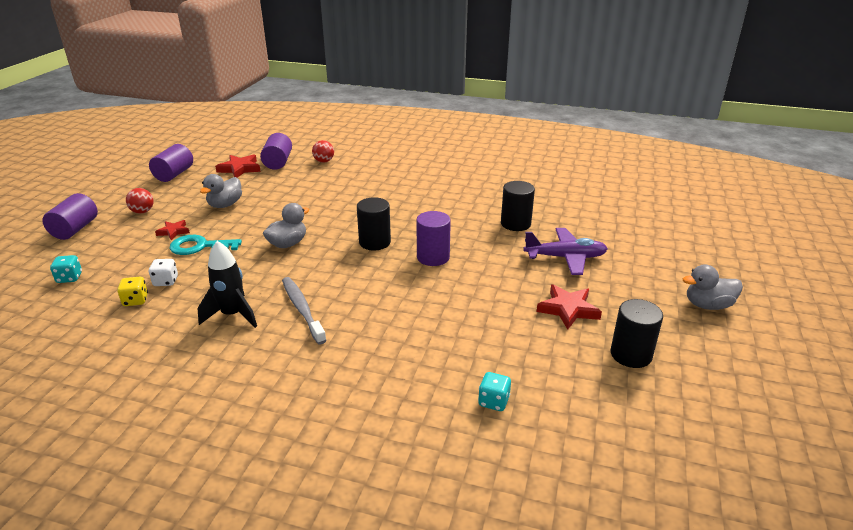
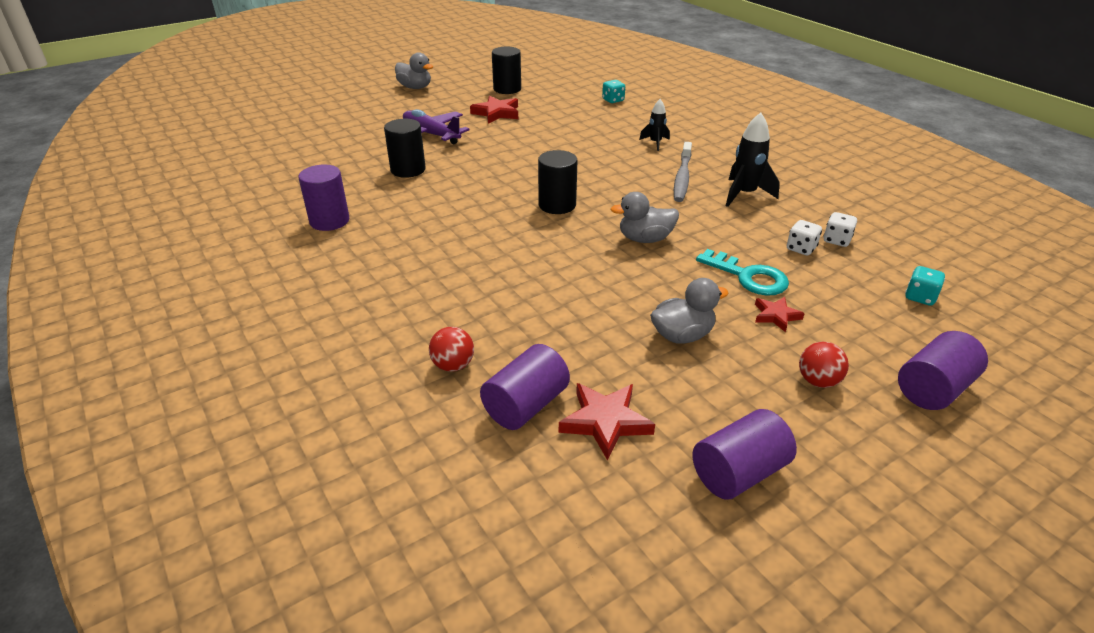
camera: 140 degrees left, 5 degrees up
(135, 300) = (836, 240): yellow dice -> white dice
(366, 344) = (655, 143): none -> black rocket
(433, 257) = (527, 173): purple cylinder -> purple cylinder (329, 221)

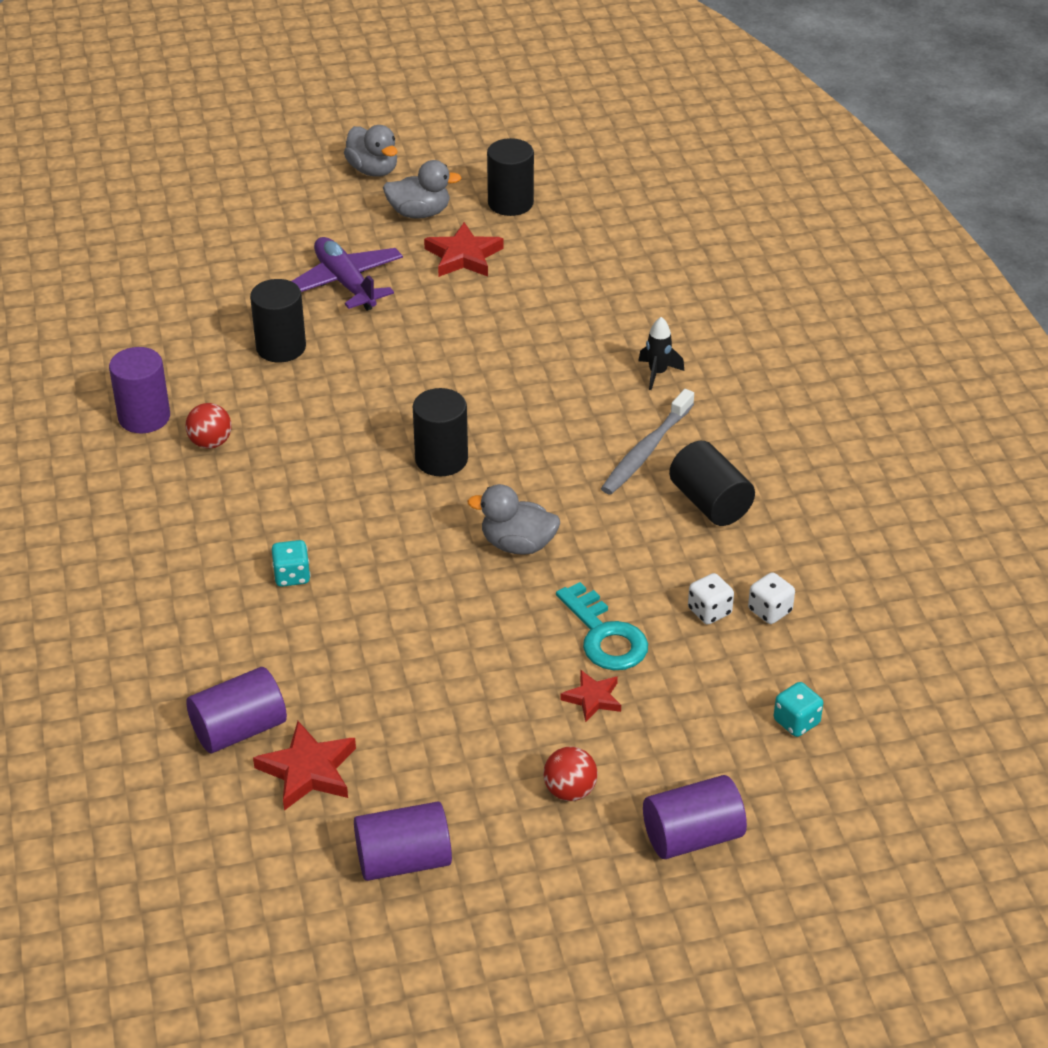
camera: 20 degrees right, 5 degrees up
(453, 365) = (190, 662): red ball -> red ball (210, 443)
(613, 100) = (658, 265): turquoise dice -> turquoise dice (292, 576)
(682, 335) = (462, 693): grey duck -> grey duck (419, 213)
(744, 194) = (710, 502): black rocket -> black cylinder

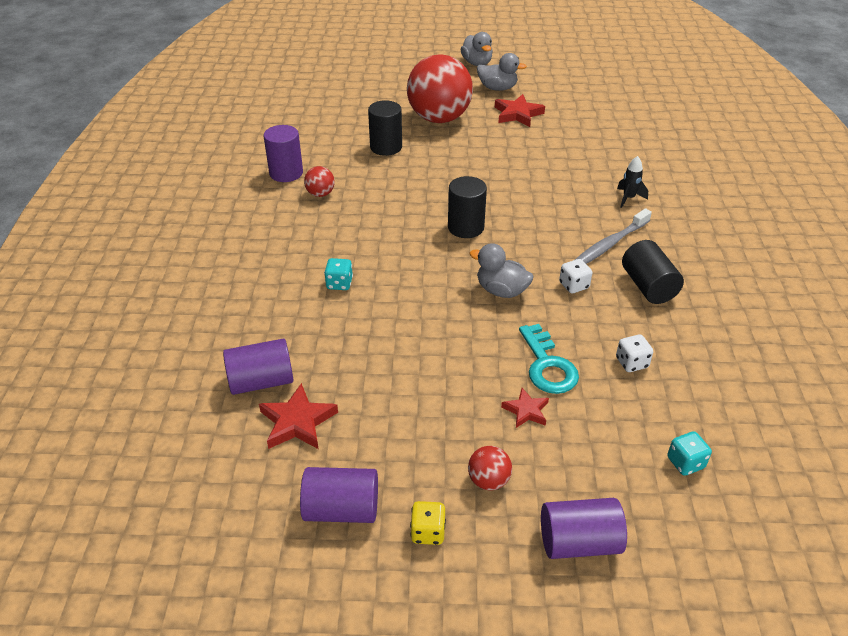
camera: 15 degrees right, 0 degrees up
(345, 283) = (439, 118): purple plane -> red ball
(510, 203) = (556, 90): black cylinder -> none
(515, 863) = (428, 532): none -> yellow dice
(770, 611) = (679, 371): white dice -> white dice (574, 285)

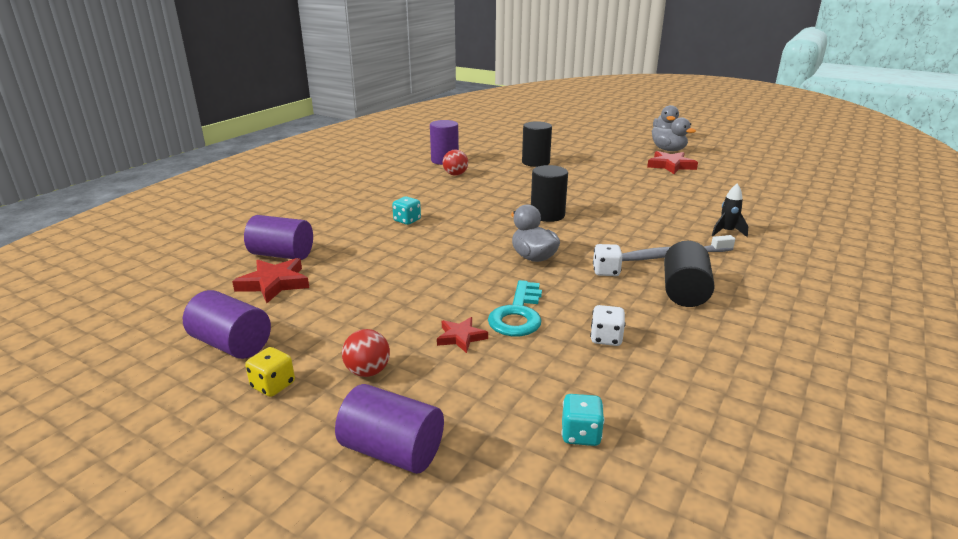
camera: 30 degrees right, 15 degrees down
(439, 118) = (597, 156): red ball -> none

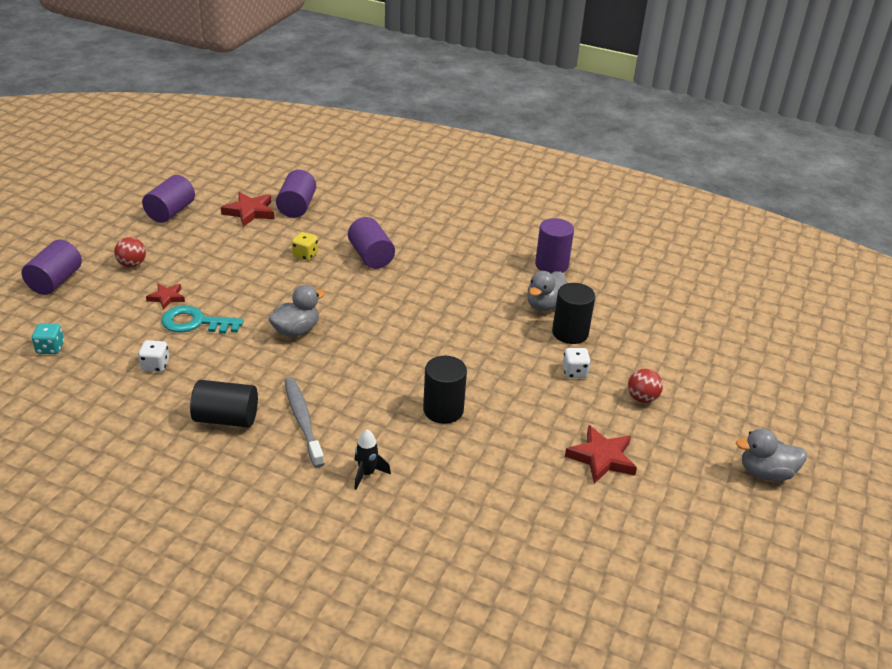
camera: 80 degrees right, 10 degrees up
(273, 385) = (124, 234): yellow dice -> yellow dice (305, 255)
(407, 220) = (371, 256): turquoise dice -> purple cylinder
(455, 174) = (505, 275): red ball -> red ball (642, 398)
(547, 215) = (397, 340): black cylinder -> black cylinder (443, 410)
(606, 271) = (267, 373): white dice -> white dice (574, 372)
(668, 150) = (681, 466): grey duck -> grey duck (545, 305)

